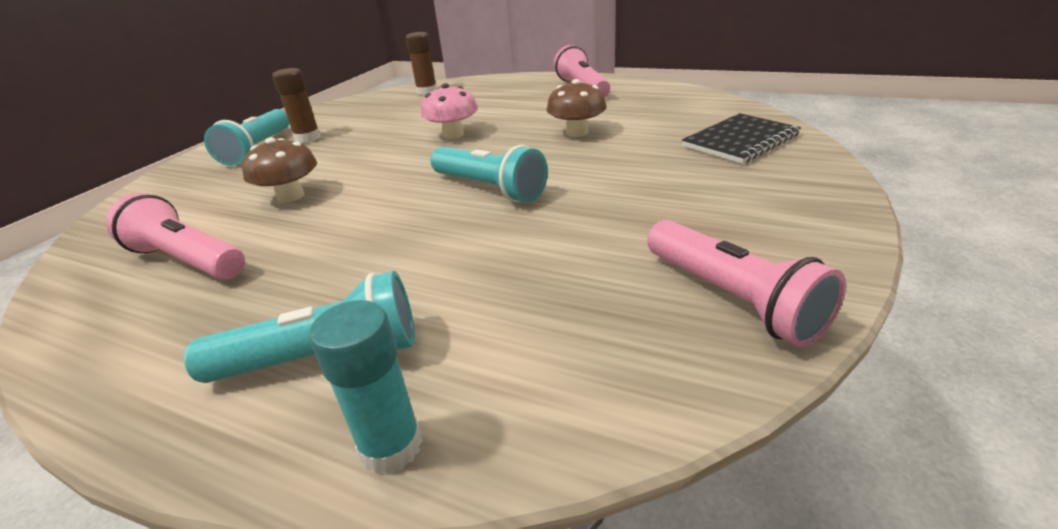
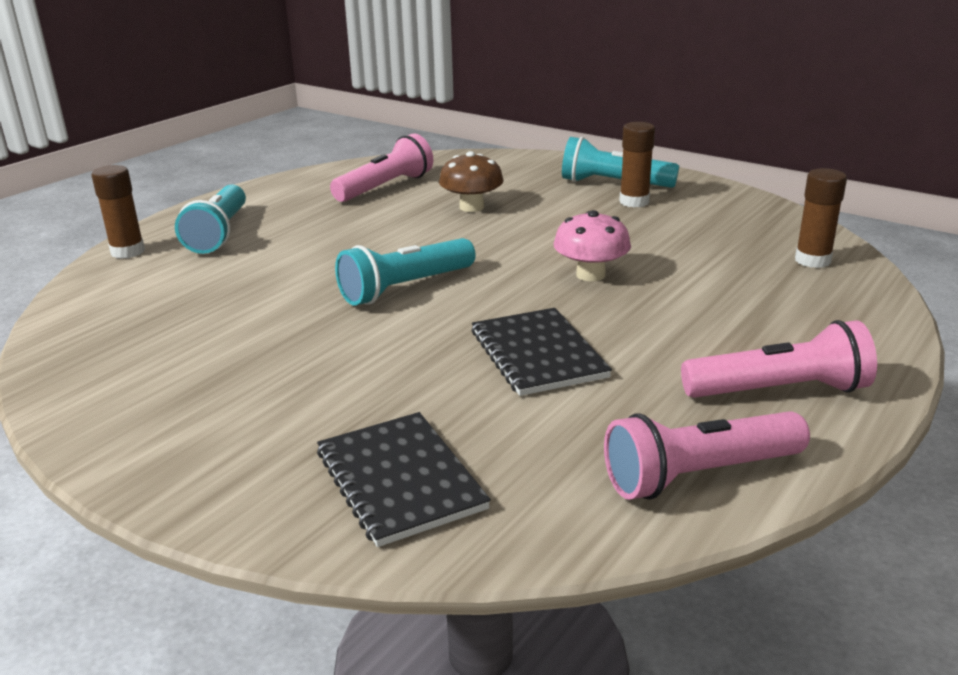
camera: 100 degrees right, 5 degrees down
(391, 446) = (128, 252): turquoise glue stick -> brown glue stick
(577, 132) = (538, 354): brown mushroom -> black notebook
(732, 298) = (104, 367): pink flashlight -> pink flashlight (699, 475)

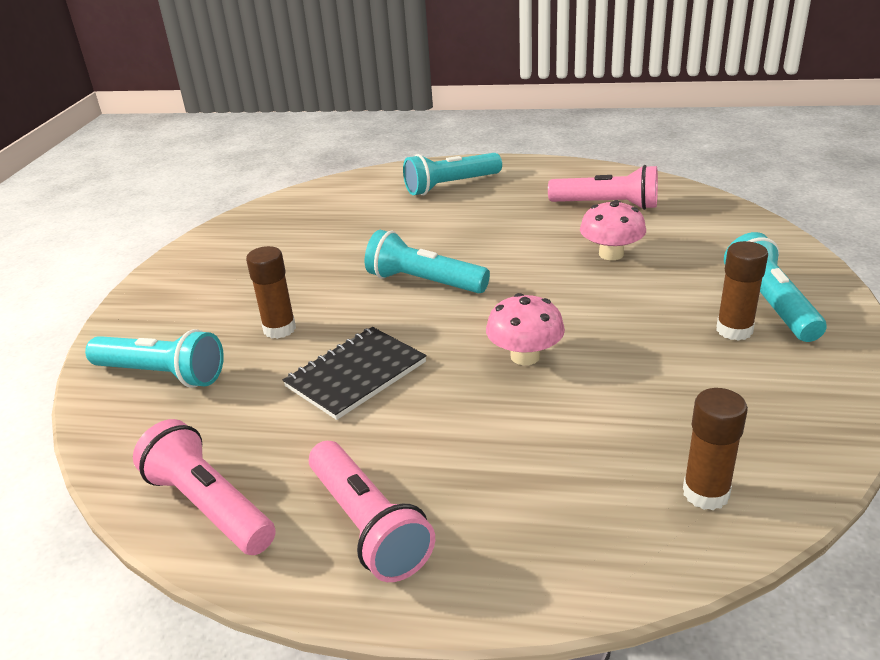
camera: 65 degrees right, 5 degrees up
(128, 252) = (396, 173): brown glue stick -> brown glue stick (279, 329)
(400, 480) = (162, 374): black notebook -> turquoise flashlight
(471, 207) = (611, 254): brown mushroom -> pink mushroom

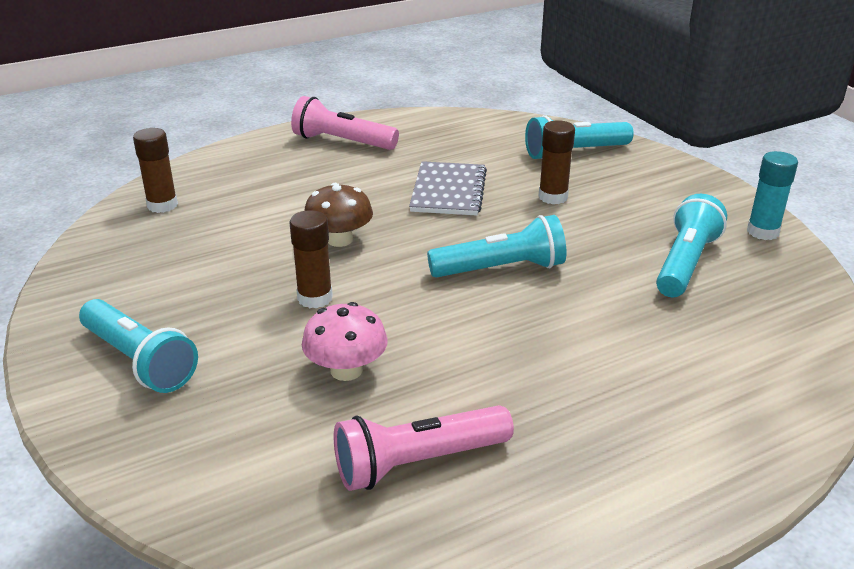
camera: 140 degrees right, 0 degrees up
(205, 246) = (762, 232): none -> turquoise glue stick
(209, 506) = (433, 124): pink flashlight -> none
(356, 374) = (448, 191): black notebook -> grey notebook
(450, 186) = (678, 418): turquoise flashlight -> turquoise flashlight (685, 263)
(525, 356) = (339, 239): pink mushroom -> brown mushroom
(734, 330) = (170, 319): brown glue stick -> brown glue stick (315, 298)

